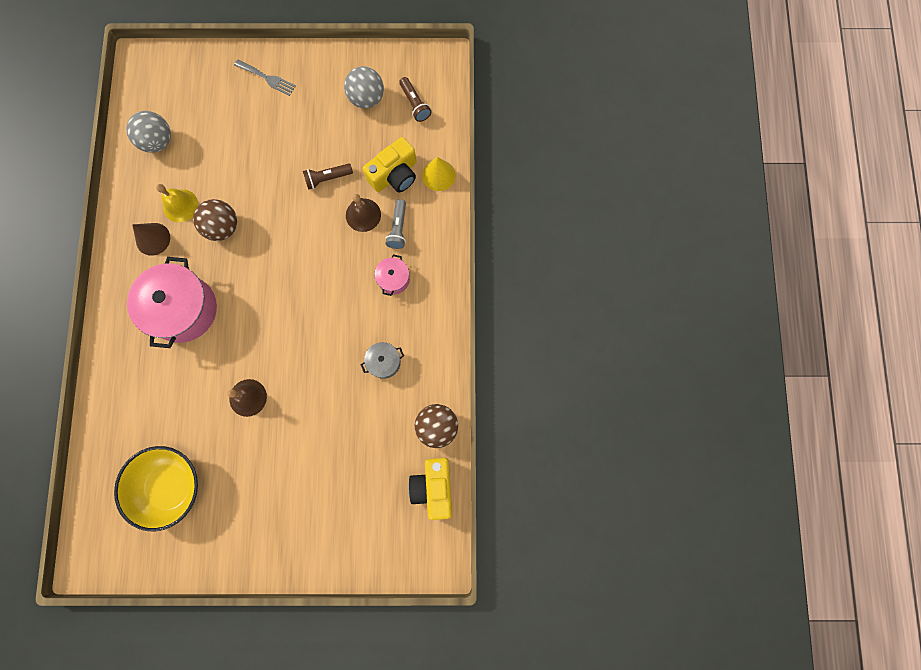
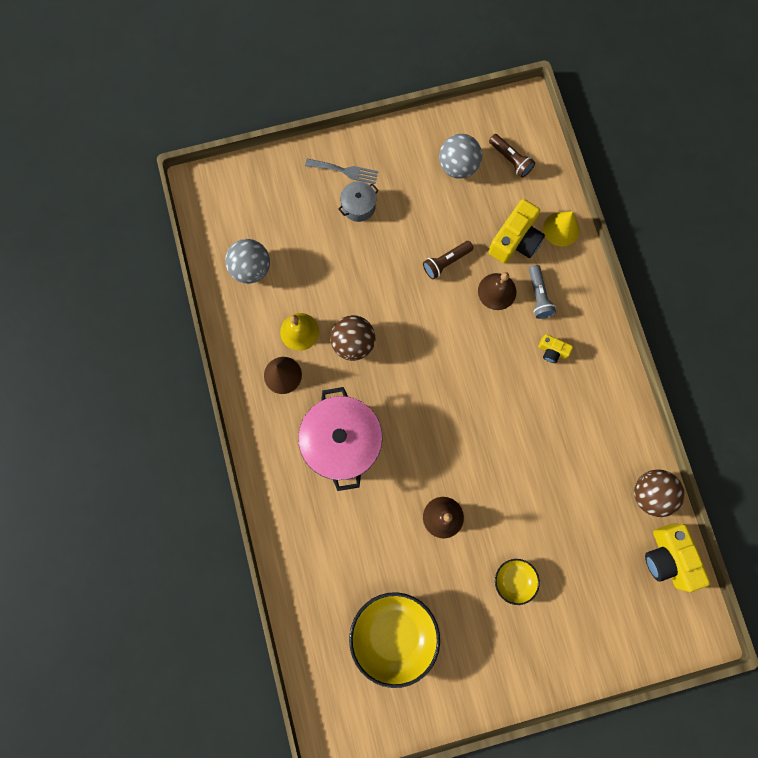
camera: 15 degrees left, 0 degrees up
(290, 469) = (514, 580): none -> yellow bowl
(384, 362) = (572, 441): grey pot -> grey pot (358, 206)
(393, 279) = (552, 351): pink pot -> yellow camera

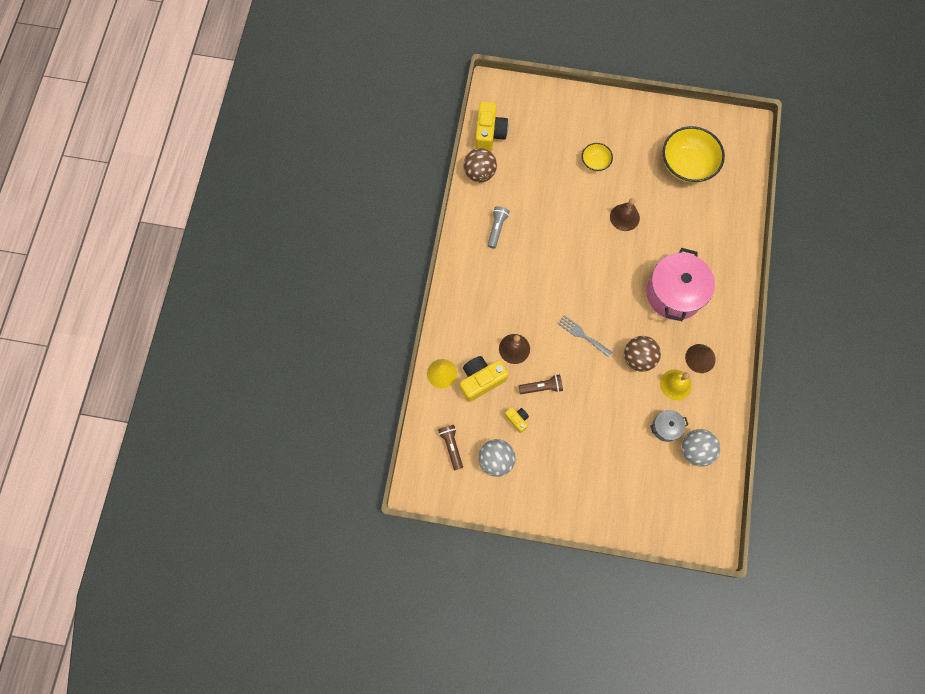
camera: 155 degrees left, 5 degrees down
(345, 171) = (588, 498): grey fork -> grey fork (582, 335)
(358, 206) = (590, 463): grey pot -> grey pot (666, 427)
(538, 296) = (485, 331): grey flashlight -> grey flashlight (497, 229)
(552, 351) = (496, 289): yellow camera -> yellow camera (517, 419)

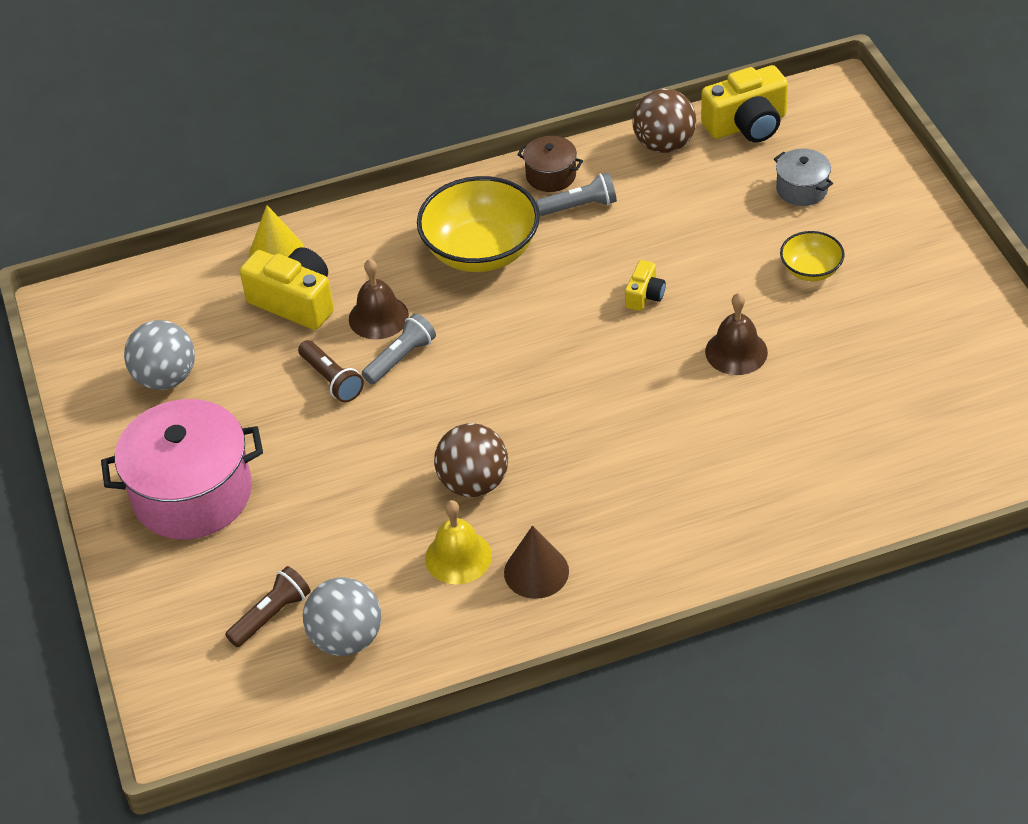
camera: 65 degrees right, 25 degrees down
(451, 446) = (158, 316): brown flashlight -> brown flashlight (271, 615)
(468, 230) = (551, 175): none -> brown pot
(517, 419) = (253, 373): yellow camera -> yellow camera (644, 295)
(546, 351) = (401, 358): none -> grey flashlight
(582, 335) = (464, 390): grey fork -> none
(666, 427) = (364, 577): grey pot -> grey pot (802, 189)
(674, 293) = (639, 481): pink pot -> pink pot (192, 493)
(687, 165) = (919, 393): yellow bowl -> yellow bowl (481, 251)

